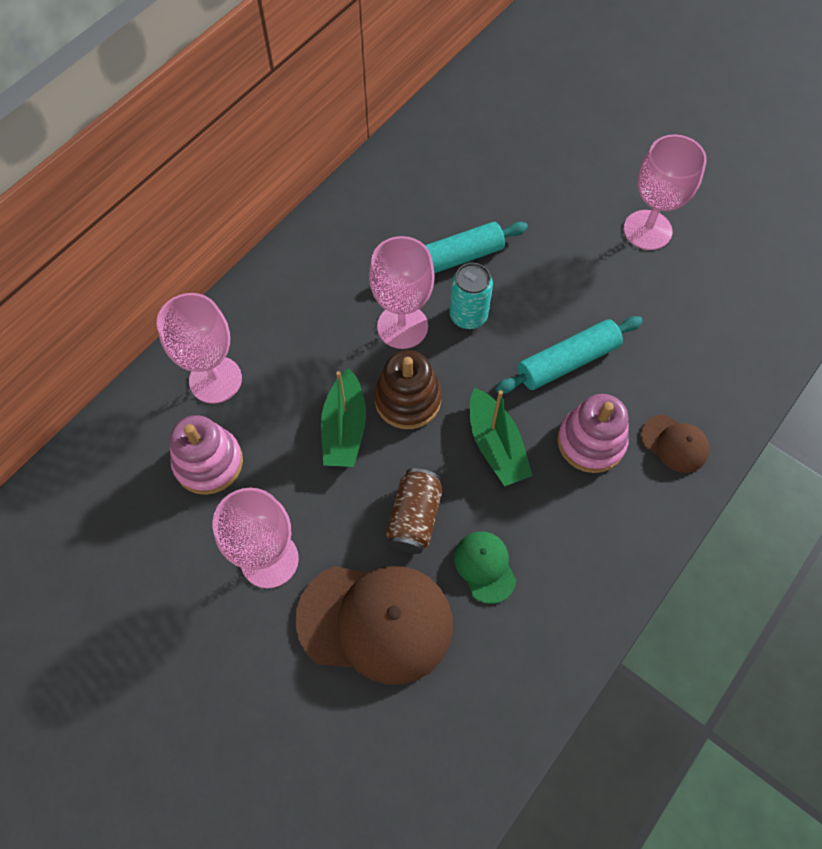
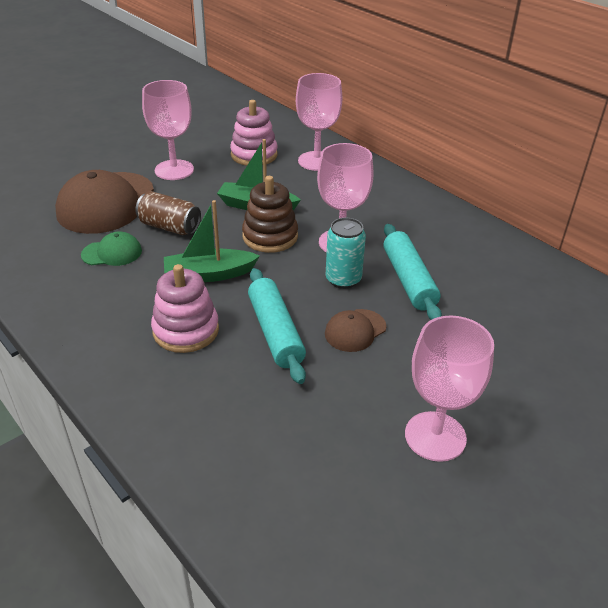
camera: 100 degrees right, 25 degrees down
(674, 443) = (156, 388): brown cap -> brown cap (355, 330)

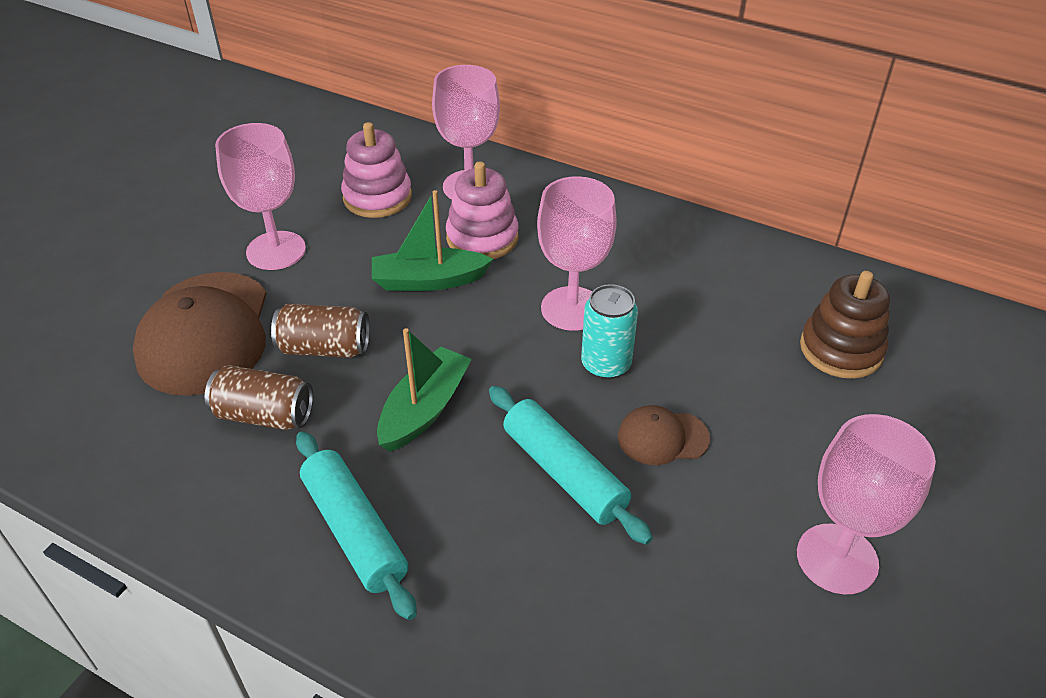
camera: 20 degrees left, 5 degrees up
(112, 253) = (264, 415): green cap -> brown can
(186, 330) = (443, 508): pink stacking toy -> pink stacking toy (482, 238)
(209, 274) = (424, 409): green boat -> green boat turned 150 degrees clockwise
(270, 236) = (474, 325): brown stacking toy -> brown stacking toy (841, 349)
(355, 330) = (662, 437): brown cap -> brown cap turned 60 degrees clockwise
(408, 280) = (686, 341): turquoise rolling pin -> turquoise rolling pin (354, 531)

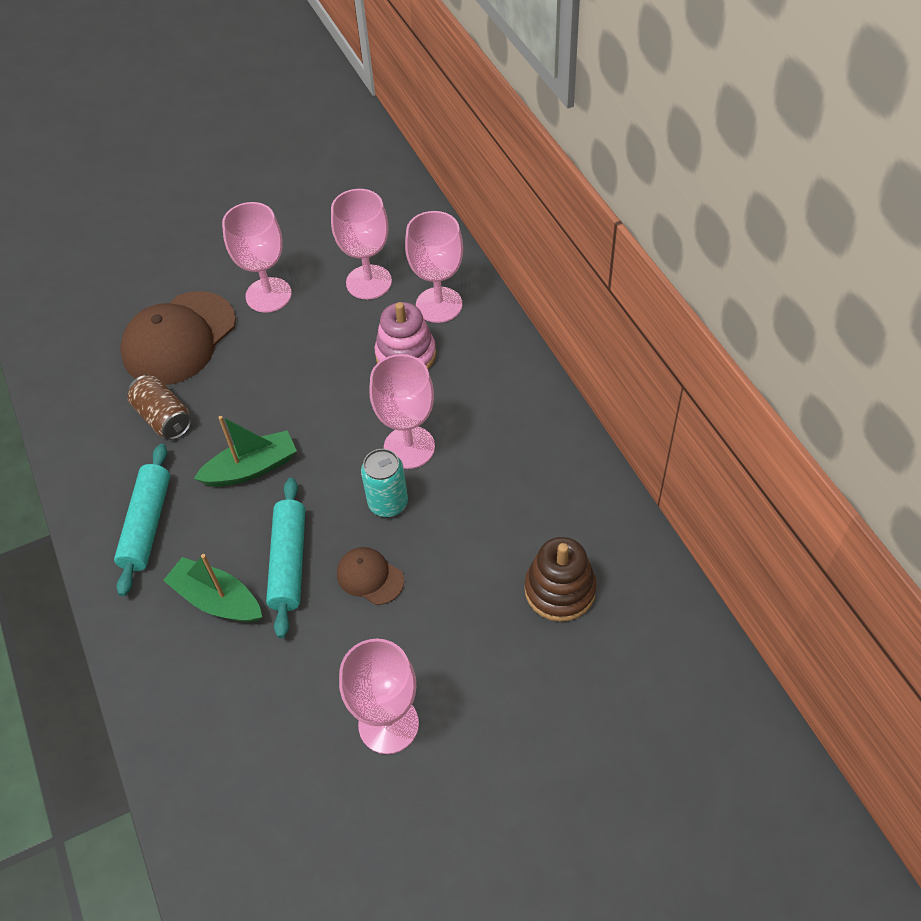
camera: 40 degrees right, 10 degrees up
(324, 348) = (234, 389): brown can -> none
(377, 197) = (369, 282): pink stacking toy -> pink goblet
(428, 280) = (339, 372): green boat -> green boat (217, 599)

